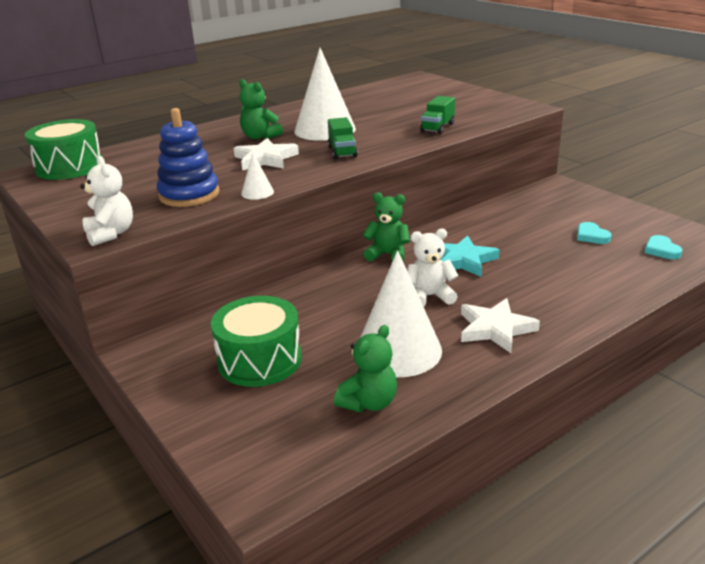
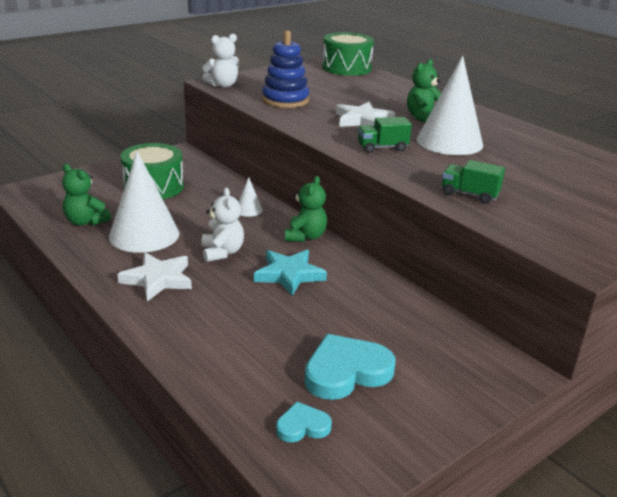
camera: 85 degrees right, 0 degrees up
(257, 192) = (285, 119): white cone -> white cone (248, 210)
(591, 236) = (346, 371): turquoise heart -> turquoise heart, size x1.87

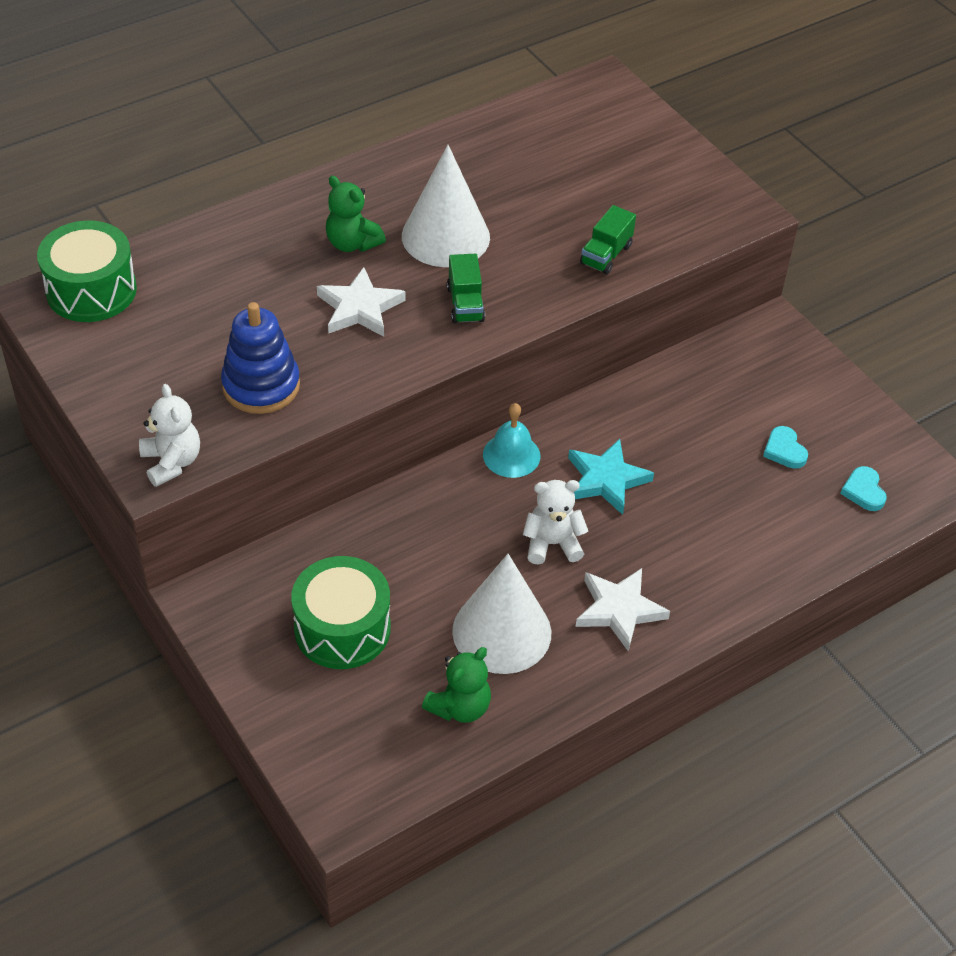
camera: 85 degrees left, 20 degrees up
(248, 210) = (430, 511): white cone -> none
(305, 236) = (511, 455): green teddy bear -> turquoise bell
(346, 371) = (784, 450): turquoise heart -> turquoise heart, size x0.53

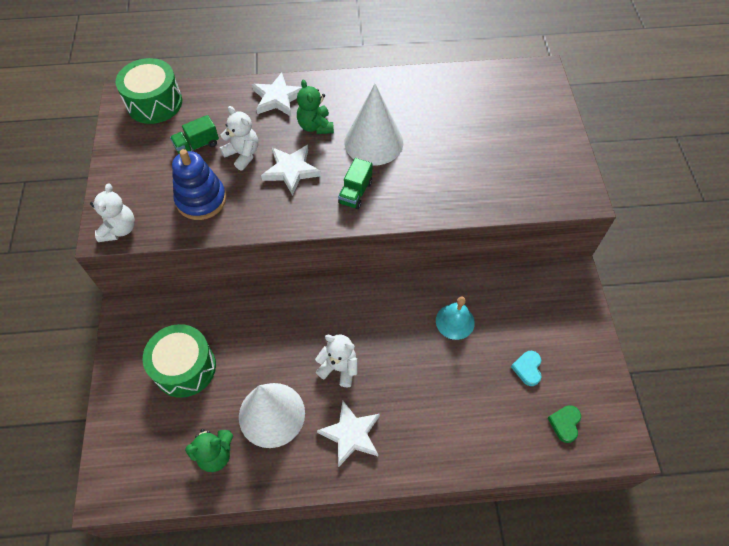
camera: 30 degrees right, 10 degrees up
(272, 225) = (278, 98): none -> white star
(276, 311) = (243, 154): none -> white teddy bear
(511, 455) = (352, 296): turquoise bell -> turquoise bell (455, 321)
(606, 255) = (466, 192): green truck -> green truck (197, 145)
(606, 479) = (399, 338): turquoise star -> none
(863, 491) = (565, 423): turquoise heart -> green heart

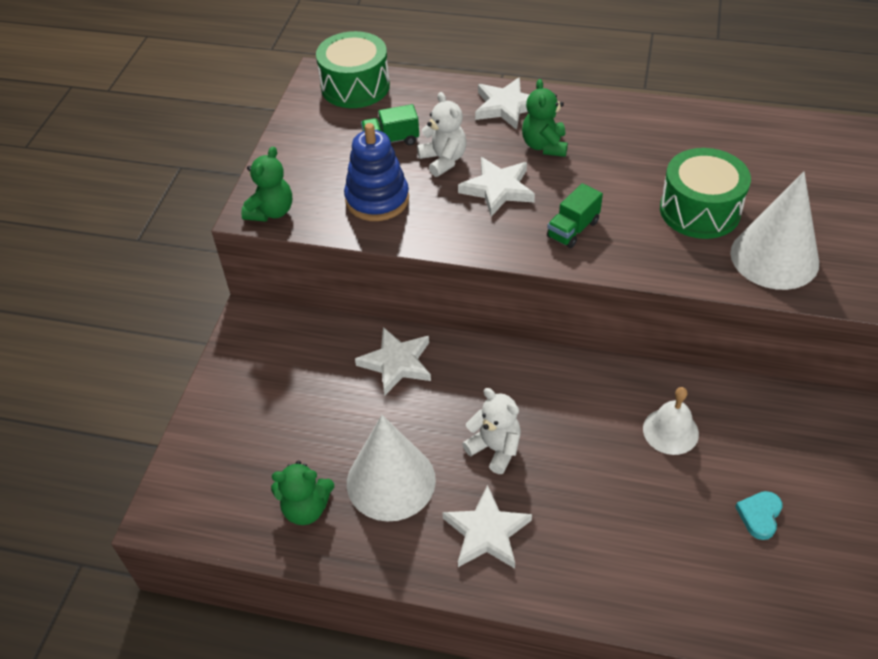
camera: 20 degrees right, 10 degrees down
(119, 229) = (271, 212): white teddy bear -> green teddy bear
(185, 367) = (300, 399): green drum -> green drum (700, 210)
(249, 319) = (397, 363): none -> white star
(373, 142) = (614, 177): white cone -> white cone (774, 257)
(455, 321) = (670, 431): turquoise bell -> white bell
(565, 423) = (796, 601): green heart -> none

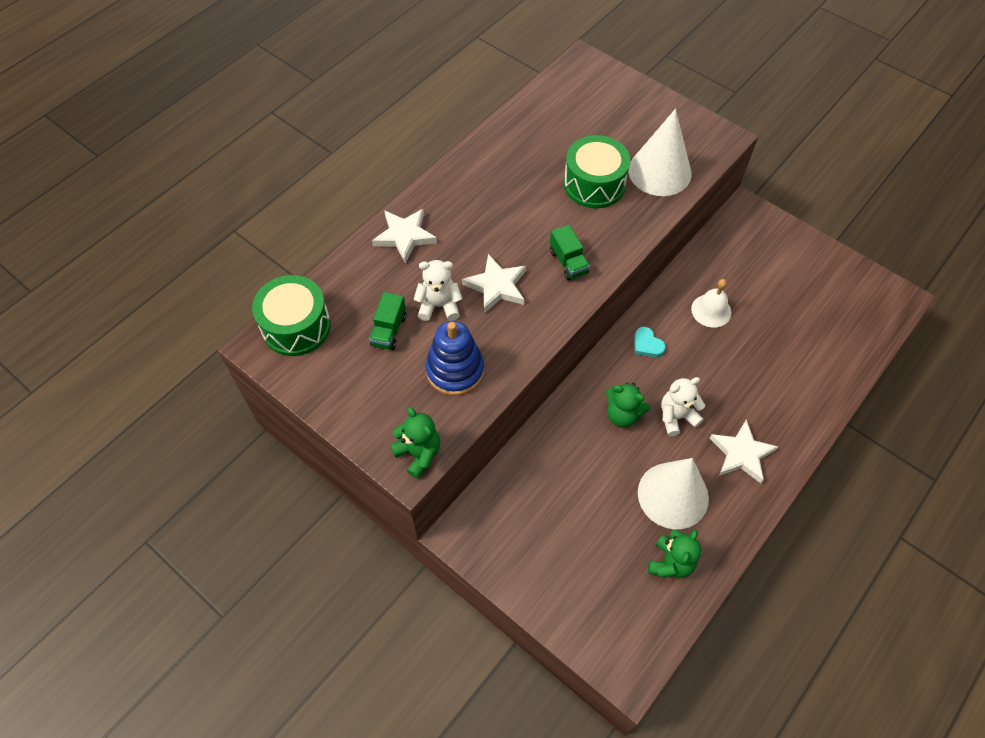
camera: 65 degrees left, 10 degrees up
(397, 363) = (566, 444): white star -> none
(544, 146) = (468, 235): green teddy bear -> green teddy bear (622, 415)
(759, 515) = (793, 300): turquoise heart -> turquoise heart (647, 344)

